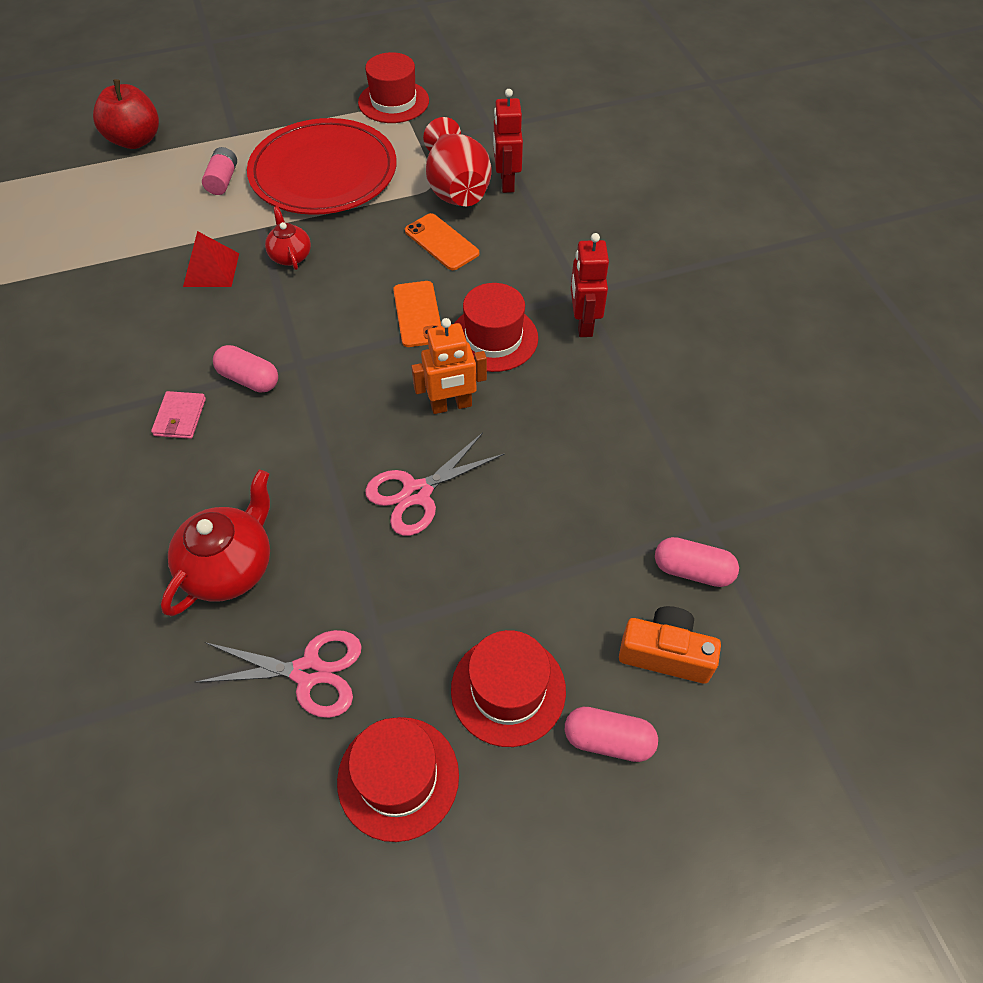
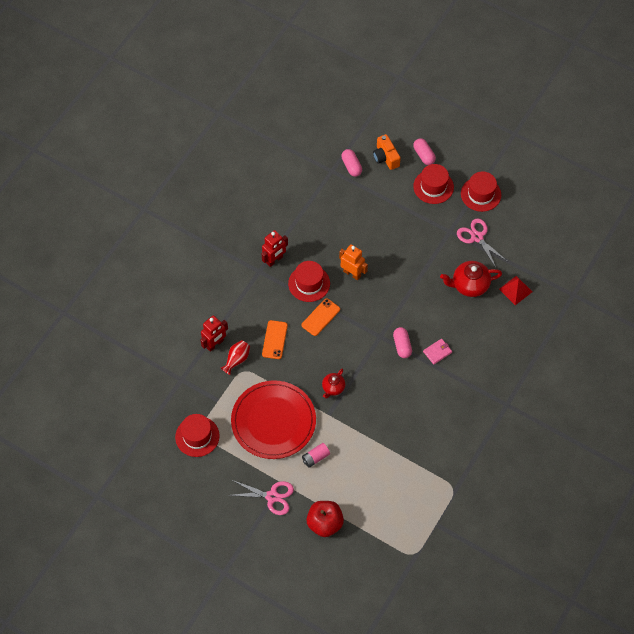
camera: 130 degrees left, 5 degrees up
(211, 269) = (367, 410): red pyramid -> red pyramid (515, 290)
(417, 493) = (395, 256): pink scissors -> pink scissors (272, 496)
(456, 189) = (237, 360): red vase -> red vase, size x0.56

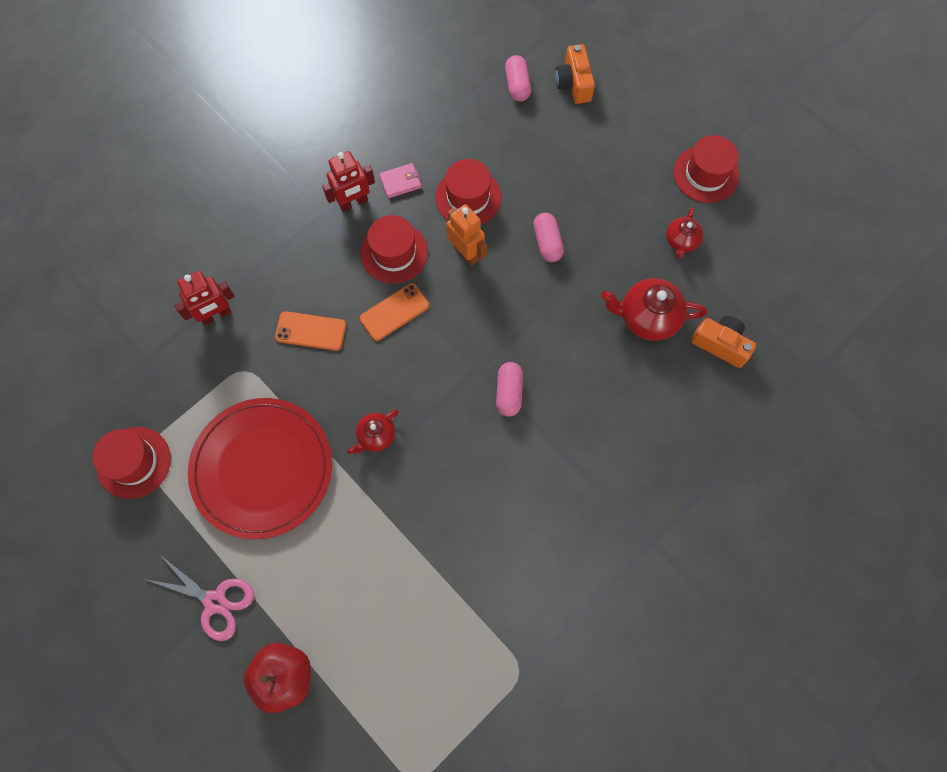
camera: 15 degrees right, 10 degrees up
(237, 360) = (241, 349): red vase -> none
(274, 340) = (310, 331): orange phone -> orange phone turned 75 degrees clockwise
(315, 457) = (308, 551): pink battery -> none
(424, 155) = (633, 93): pink capsule -> pink capsule (547, 242)
(433, 187) = (634, 145): red hat -> red hat (468, 197)
(437, 352) = (563, 418): pink wallet -> pink wallet (400, 182)
(477, 237) = (681, 241): pink scissors -> red teapot
(515, 290) = (720, 344): red pyramid -> orange camera

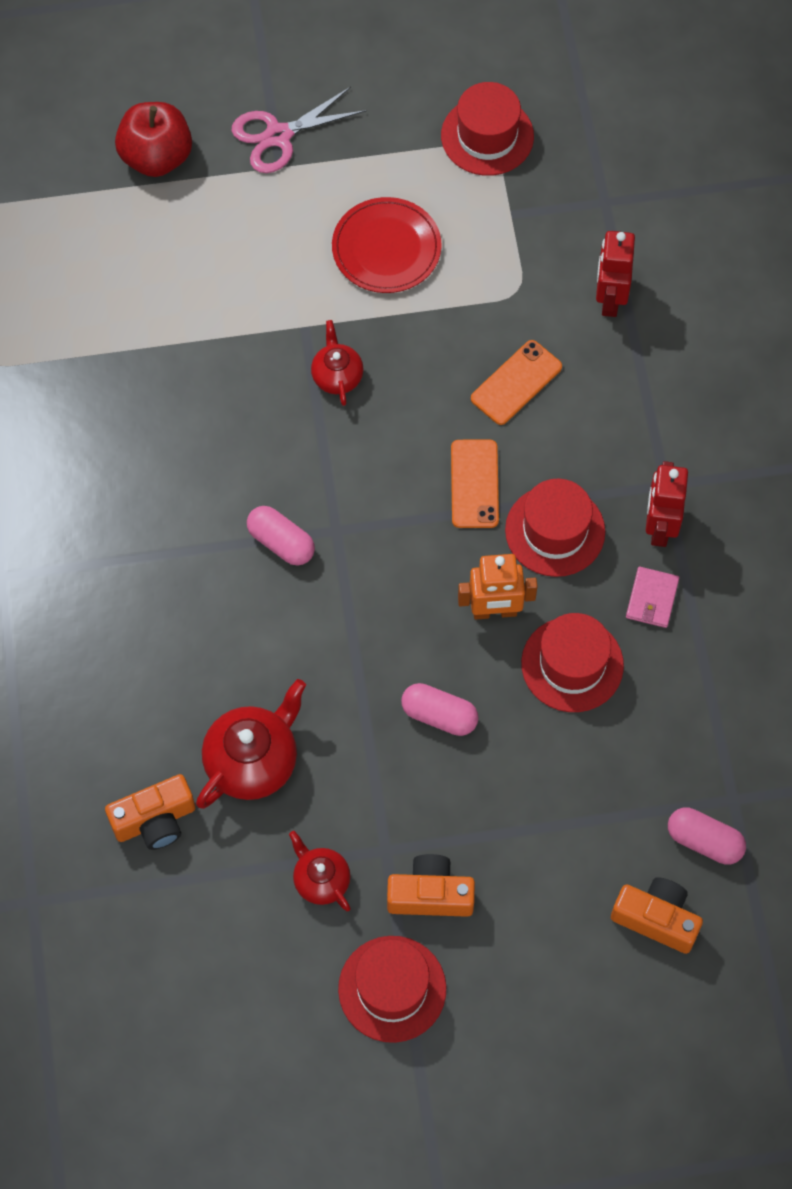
camera: 125 degrees right, 5 degrees down
(262, 468) = (386, 248): red plate -> red plate, size x0.60
(645, 186) = (430, 895): none -> orange camera

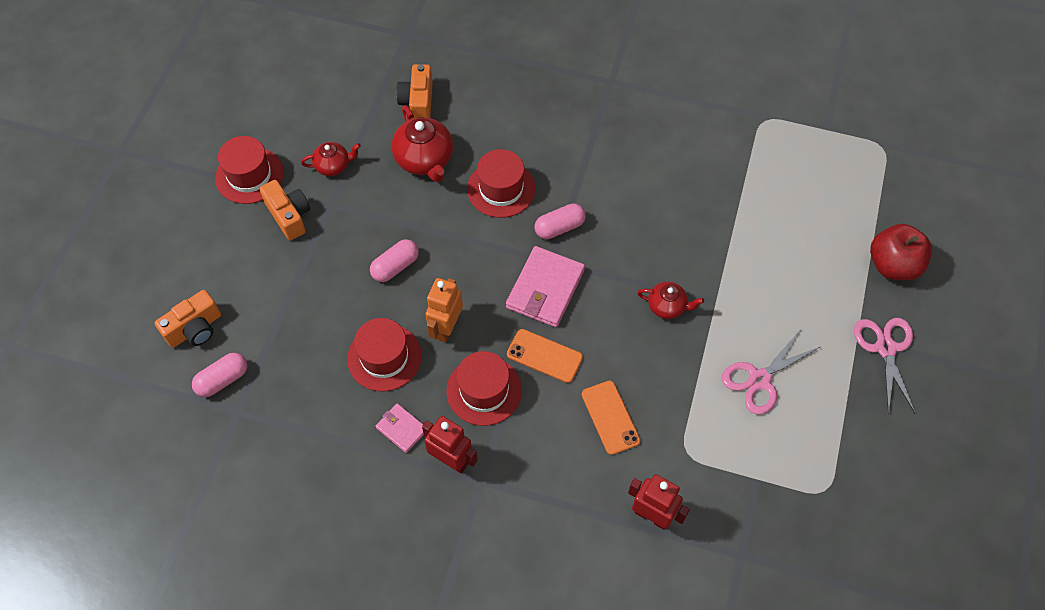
camera: 115 degrees right, 5 degrees down
(381, 521) = (545, 289): none -> pink wallet
(386, 248) = (759, 380): red plate -> pink scissors
(430, 895) = (289, 216): orange camera -> orange camera turned 60 degrees counterclockwise
(487, 136) = (836, 494): red hat -> red hat (501, 189)

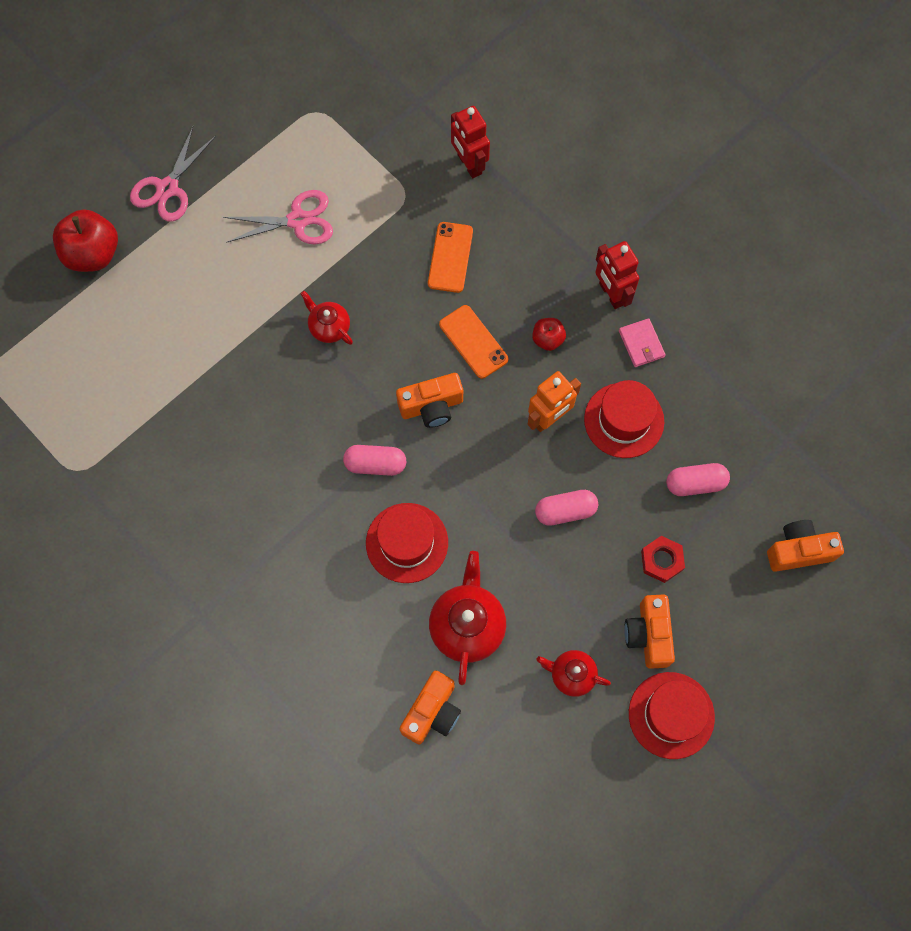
camera: 150 degrees left, 10 degrees up
(223, 380) = (789, 480): pink capsule -> pink capsule (695, 483)
(302, 269) = (661, 560): none -> red nut
(484, 390) = (547, 339): red hat -> red apple
(545, 289) = (431, 406): pink wallet -> orange camera

